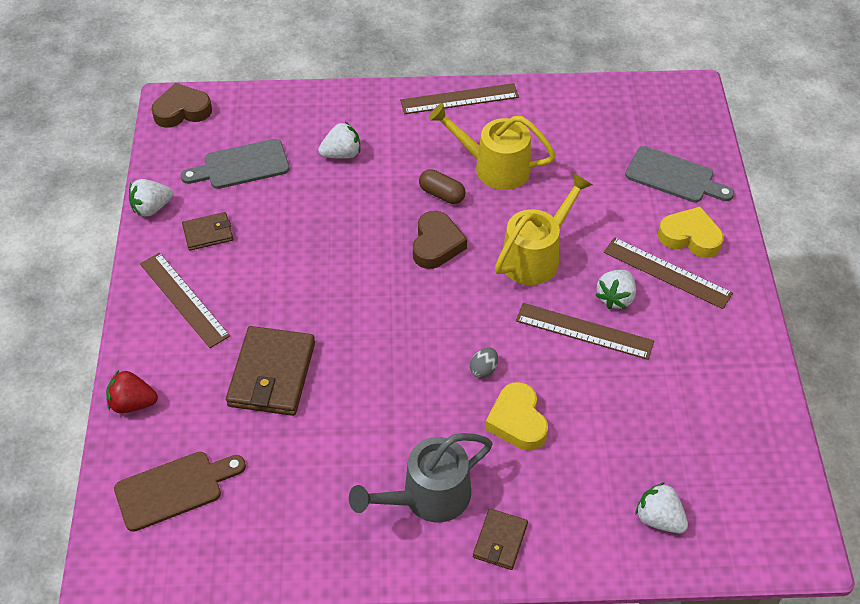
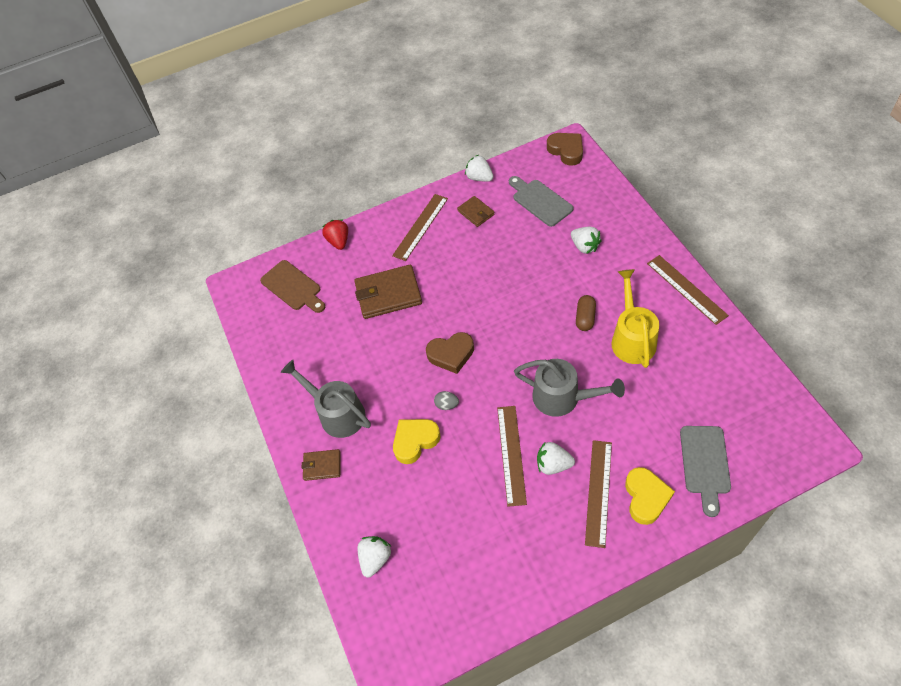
camera: 75 degrees right, 5 degrees up
(436, 244) = (537, 334): brown heart -> brown heart (451, 354)
(536, 256) = (563, 398): yellow watering can -> grey watering can

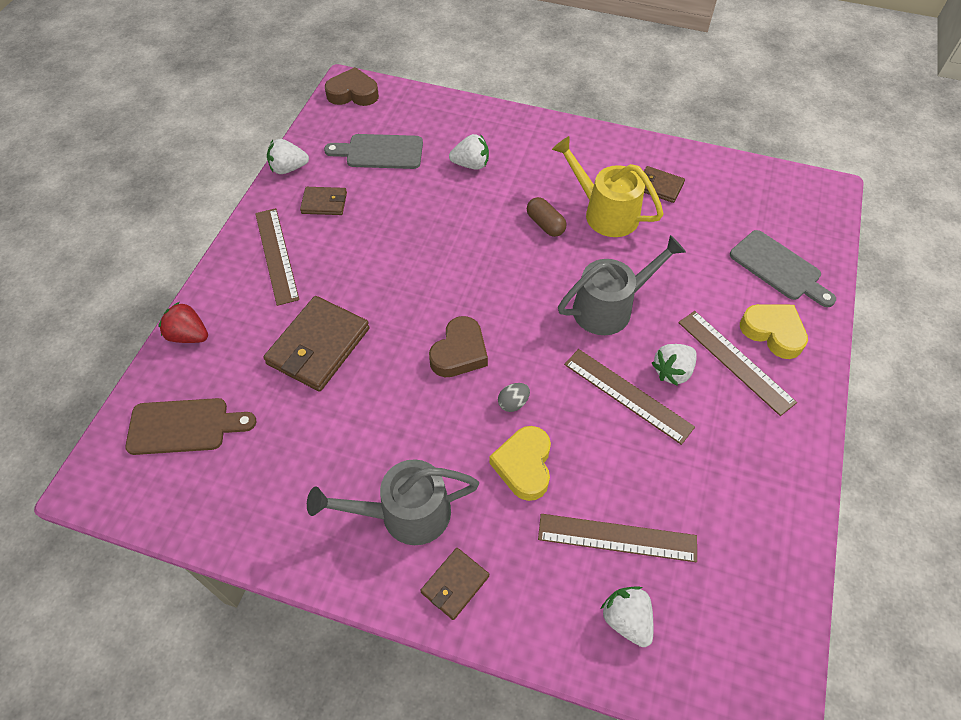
camera: 55 degrees left, 0 degrees up
(686, 289) = (598, 142): brown ruler -> brown ruler (617, 538)
(691, 348) = (659, 186): none -> brown wallet

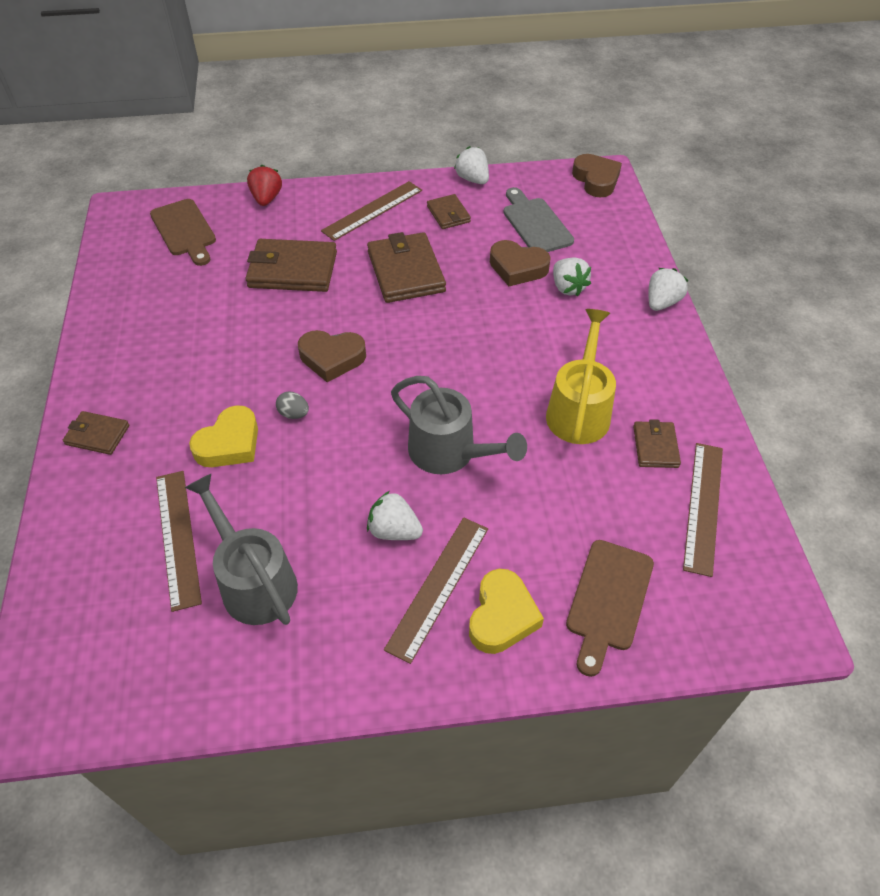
camera: 65 degrees right, 5 degrees down
(381, 260) = (406, 271): none -> brown wallet
(404, 514) = (152, 380): grey watering can -> grey watering can (253, 580)
(427, 185) = (517, 268): none -> brown heart
(524, 465) = (229, 443): yellow heart -> yellow heart turned 150 degrees clockwise
(545, 224) = (527, 368): brown capsule -> none
(626, 619) = (95, 569): white strawberry -> white strawberry (662, 302)
(627, 395) = (344, 499): brown ruler -> brown ruler (703, 506)
(778, 268) = (608, 600): grey cutting board -> brown cutting board

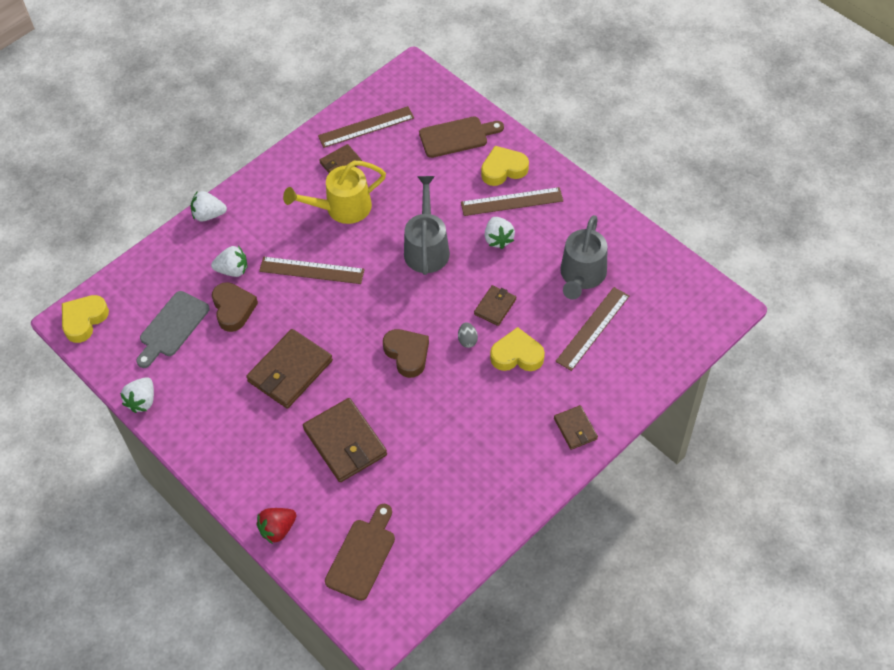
camera: 125 degrees left, 5 degrees up
(372, 210) = (235, 442): brown ruler -> brown ruler (311, 270)
(448, 214) = (201, 388): brown wallet -> brown wallet (495, 307)
(568, 287) = (233, 270): white strawberry -> white strawberry turned 60 degrees clockwise
(596, 180) = (84, 320): brown heart -> yellow heart

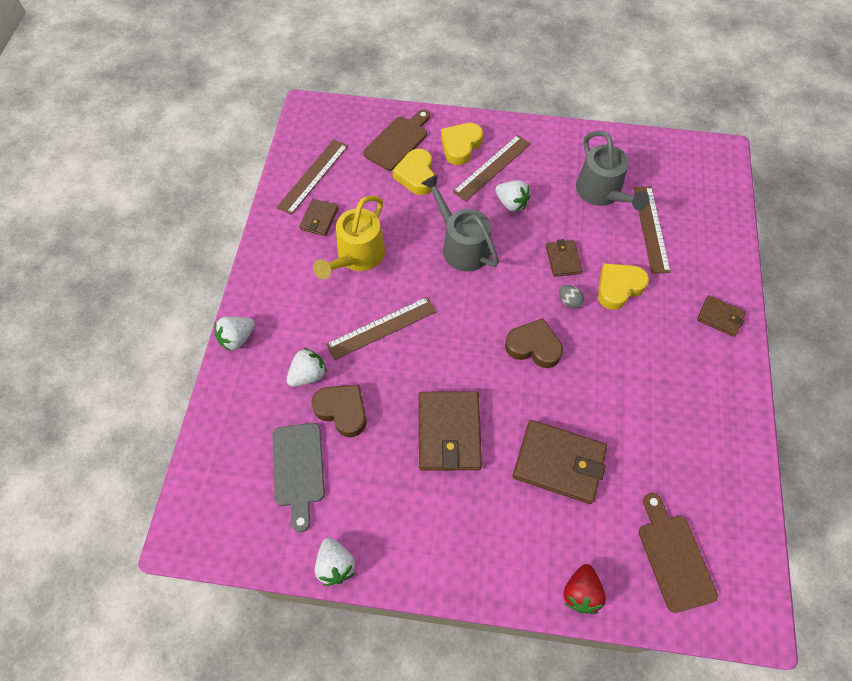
camera: 40 degrees left, 5 degrees up
(84, 320) = (199, 525): yellow heart -> yellow heart (416, 175)

